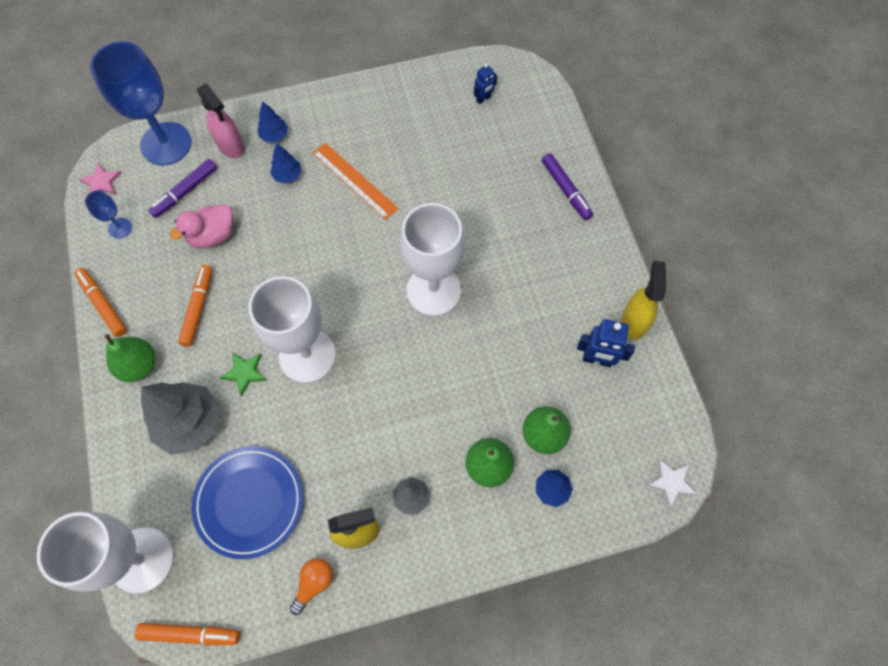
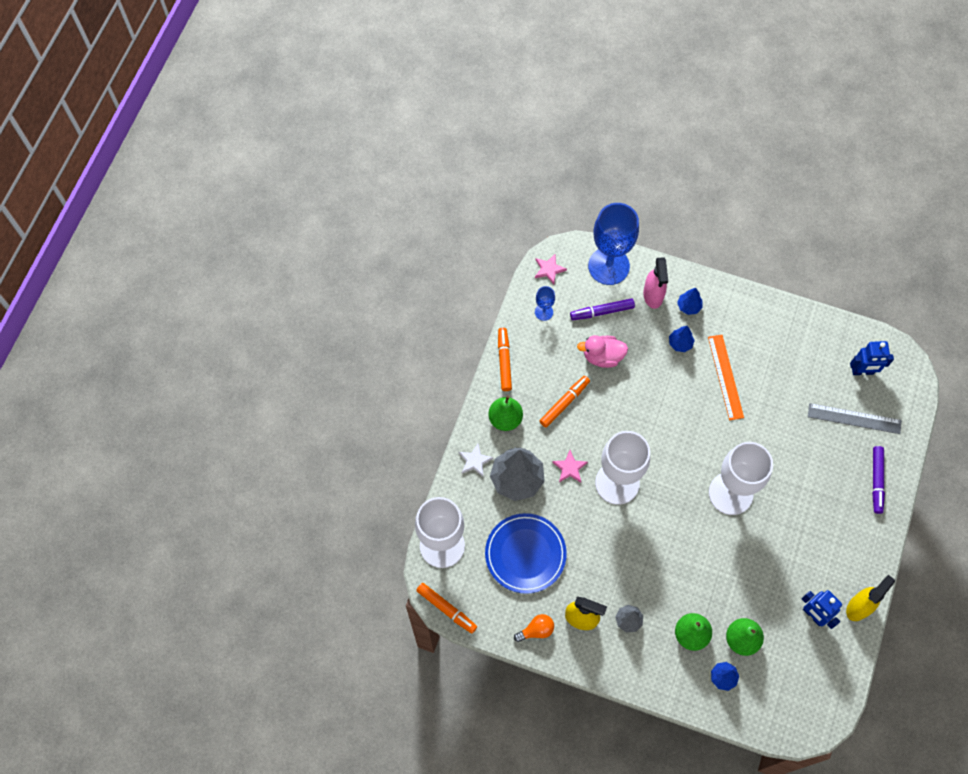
camera: 35 degrees right, 0 degrees up
(244, 373) = (569, 468): green star -> pink star
(483, 99) = (862, 371): blue robot -> blue robot, size x1.64
(505, 145) = (854, 418): none -> grey ruler
(671, 482) = (806, 727): white star -> white star (475, 461)

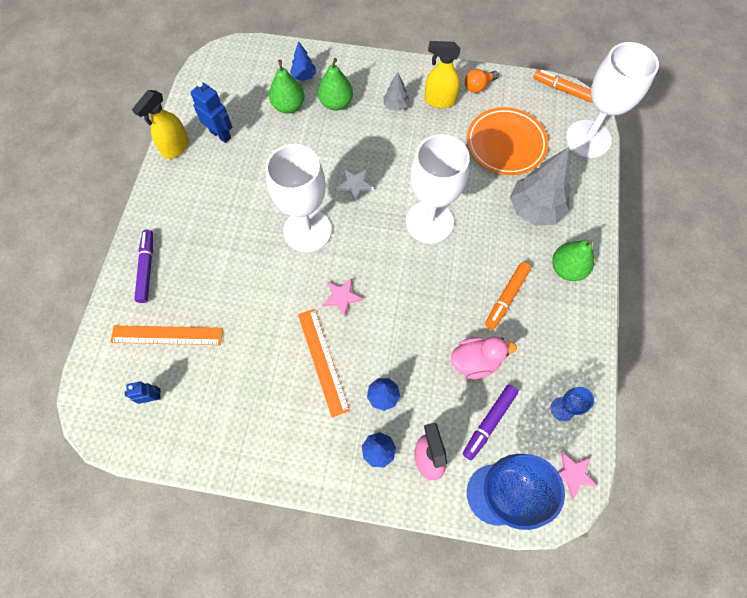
camera: 170 degrees right, 0 degrees up
(475, 461) = (584, 220): white star -> white star (355, 185)
(504, 361) = (590, 335): orange marker -> none
(525, 554) = (506, 144): blue plate -> orange plate
(569, 468) = (483, 229): pink star -> pink star (342, 297)
(602, 312) = (489, 422): purple marker -> purple marker turned 150 degrees clockwise
(854, 418) = (167, 335): grey ruler -> orange ruler
(862, 371) = (152, 397): blue robot -> blue robot, size x0.61

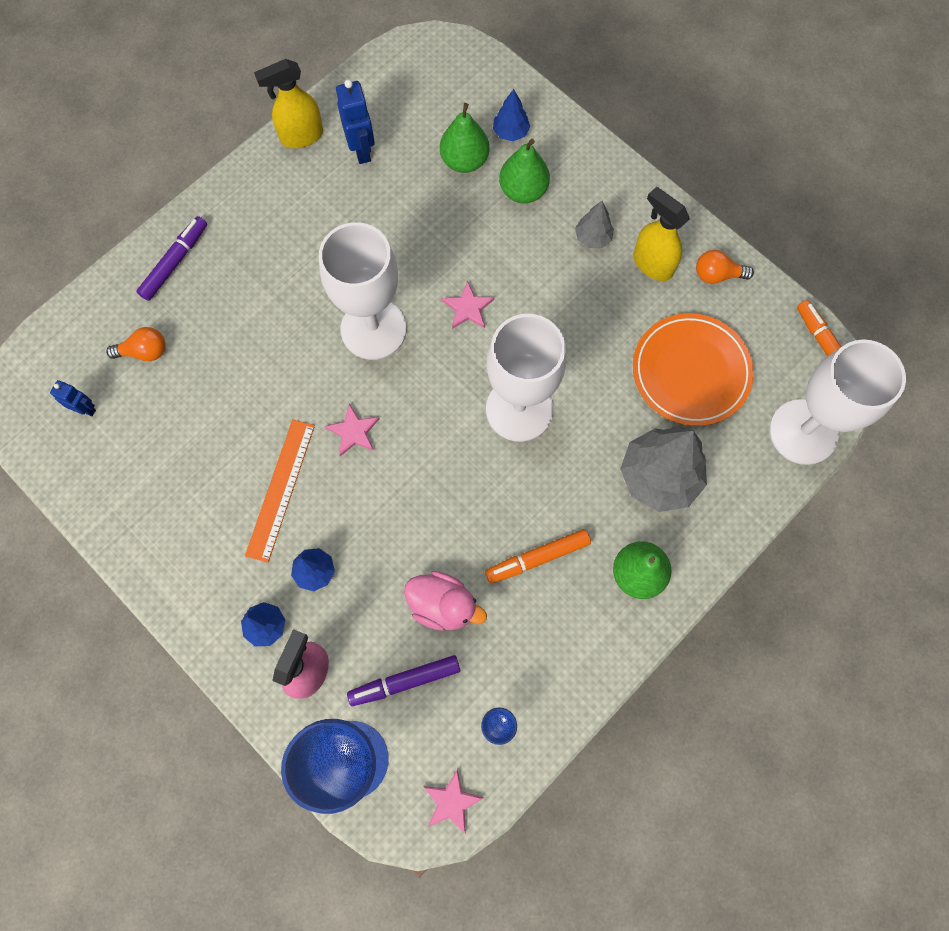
camera: 35 degrees right, 5 degrees up
(167, 335) = (144, 351): orange ruler -> orange light bulb
(355, 185) = (468, 308): white star -> pink star

